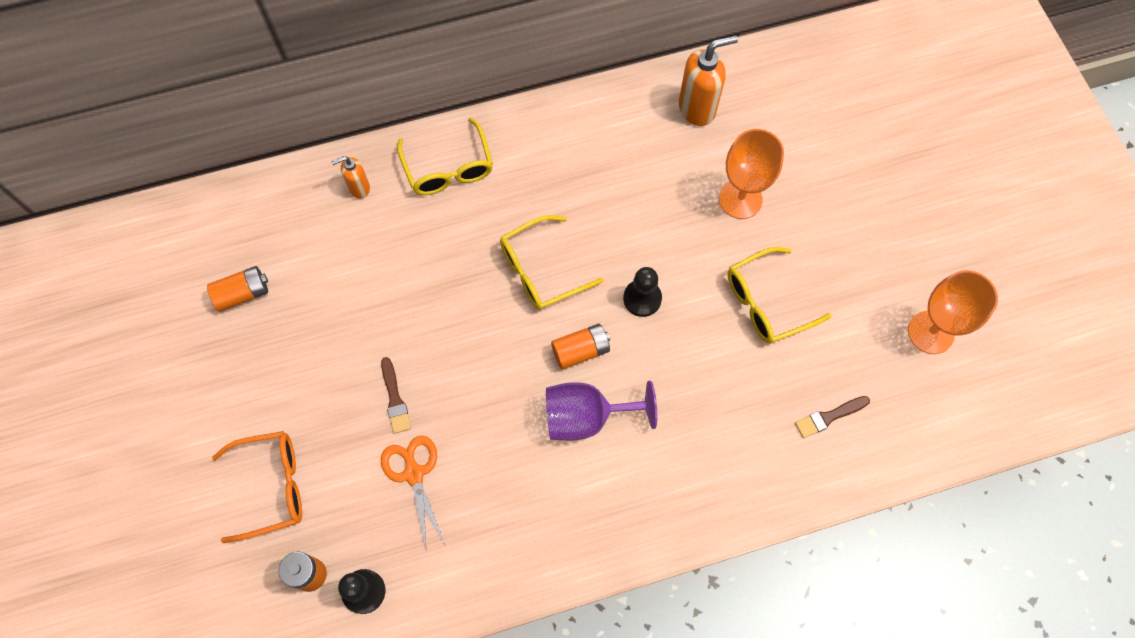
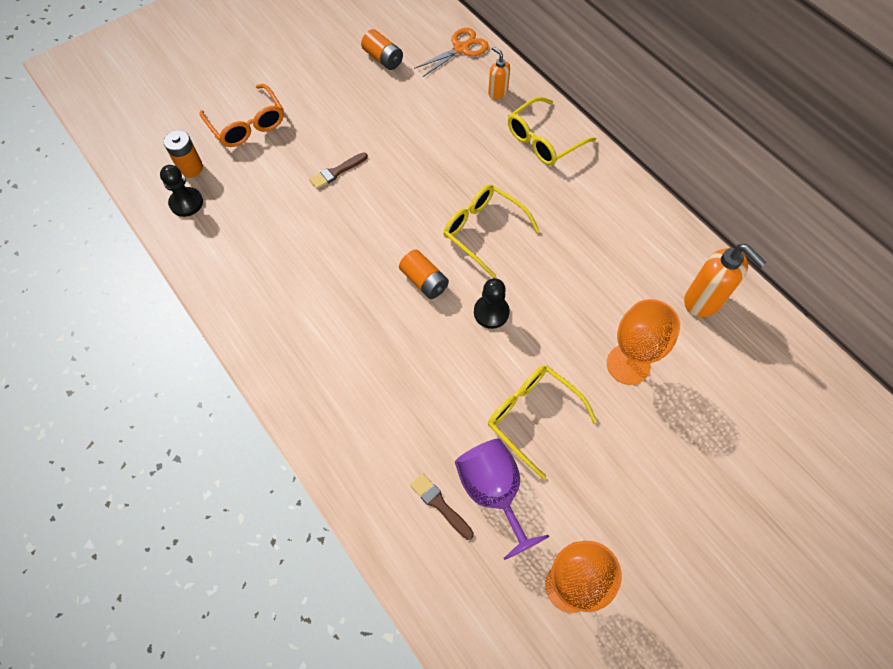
camera: 70 degrees right, 5 degrees down
(413, 473) = (283, 202): orange scissors -> orange scissors (461, 48)
(586, 417) = (368, 303): purple goblet -> purple goblet (493, 492)

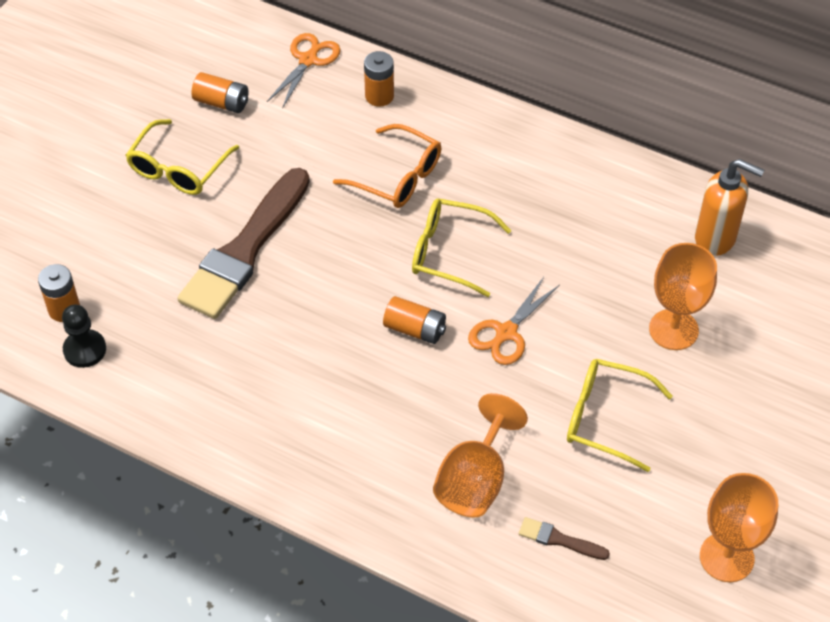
camera: 25 degrees left, 10 degrees down
(247, 124) = (102, 235): orange glasses -> orange glasses (397, 177)
(337, 172) = (245, 250): brown brush -> brown brush, size x2.50
(402, 424) = (475, 480): none -> orange goblet
(491, 312) = (505, 333): black pawn -> orange scissors
(493, 492) = (606, 505): purple goblet -> none
(497, 92) = (379, 96): orange soap dispenser -> orange battery
(543, 140) = (461, 132): yellow glasses -> yellow glasses (178, 168)

